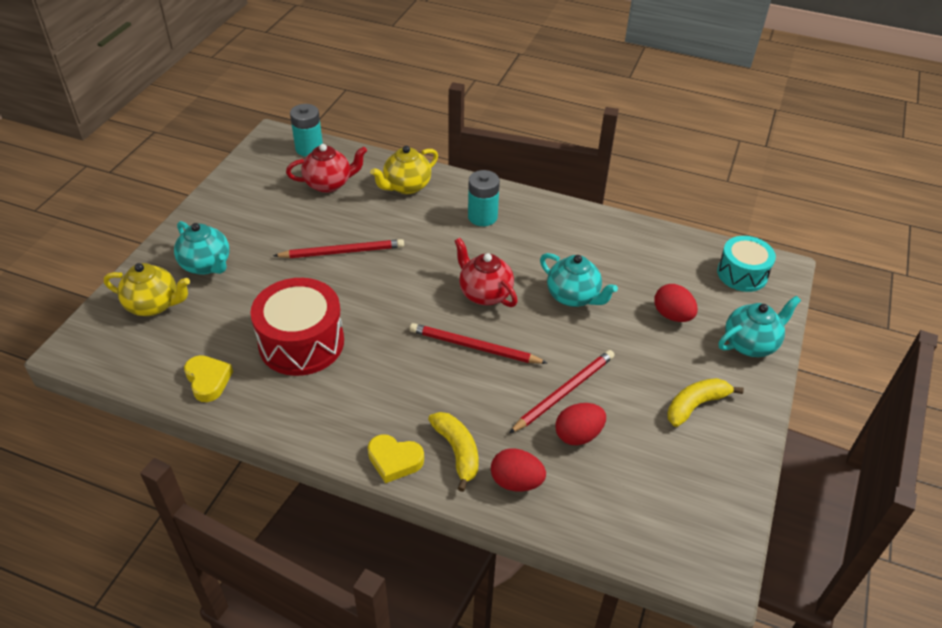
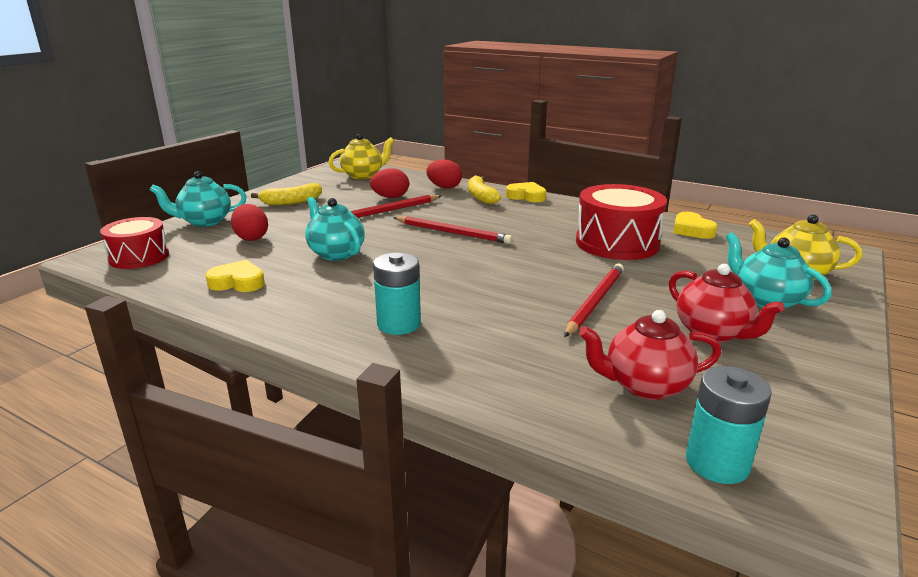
camera: 170 degrees left, 20 degrees down
(342, 252) = (595, 301): red pencil -> red pencil turned 120 degrees clockwise
(406, 186) = (507, 372): yellow teapot -> yellow teapot (363, 175)
(484, 293) = (428, 260): red teapot -> red teapot (713, 333)
(626, 249) = (238, 282): none -> yellow heart
(742, 274) = (139, 257): turquoise drum -> red drum

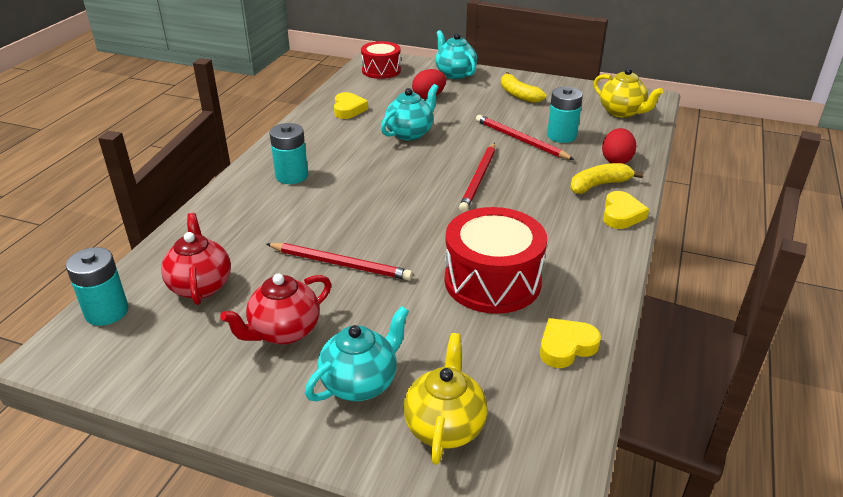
camera: 80 degrees right, 10 degrees up
(390, 197) = (561, 136): red egg -> turquoise battery

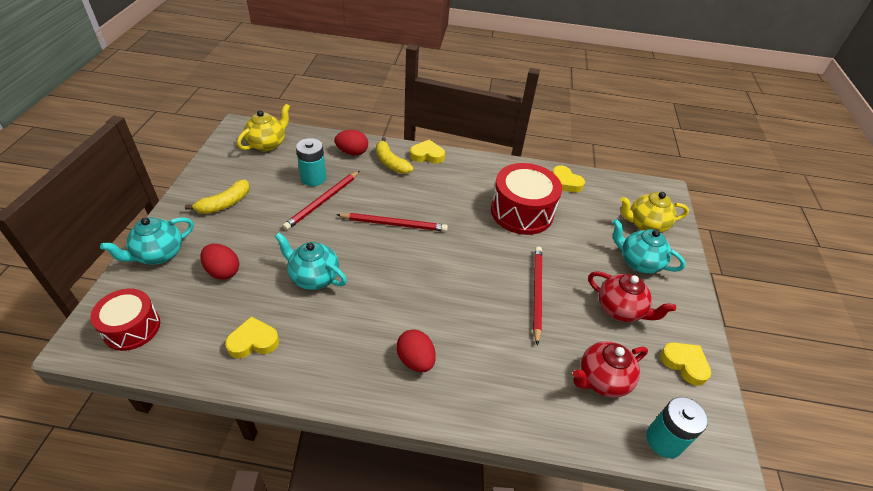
camera: 105 degrees left, 10 degrees up
(174, 367) = (684, 364): none -> yellow heart
(292, 176) = (415, 360): turquoise battery -> red egg

